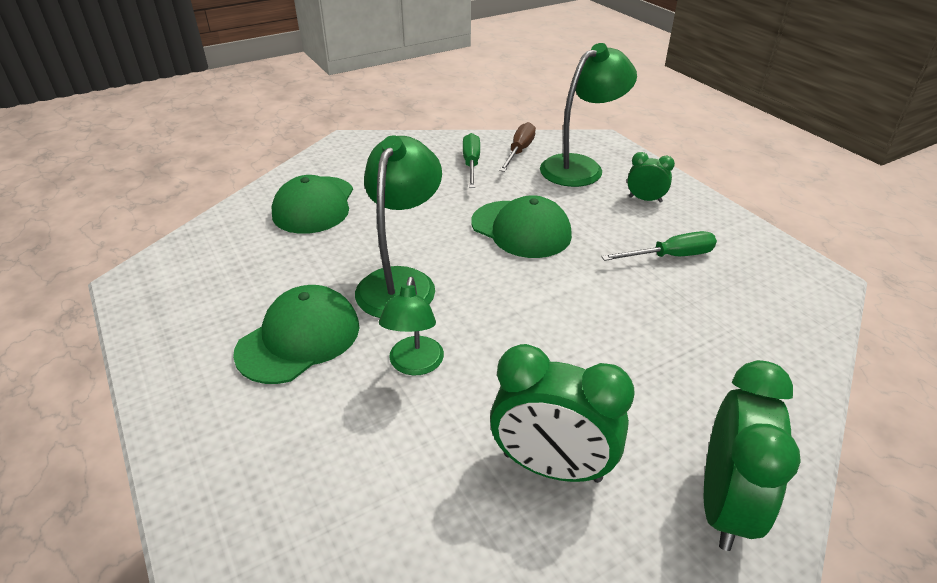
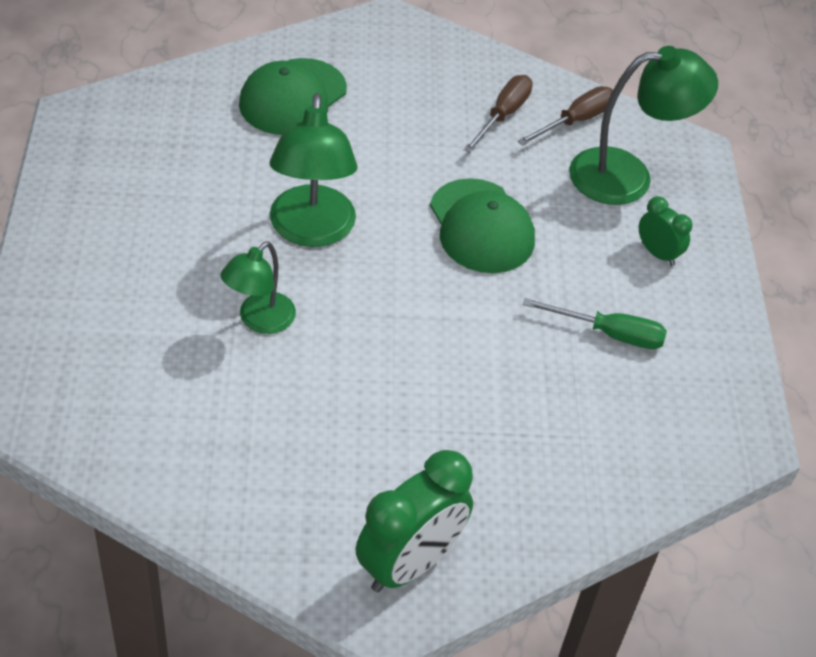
camera: 25 degrees right, 10 degrees up
(299, 339) = (180, 246): green cap -> none
(401, 282) = (311, 231): green lamp -> green lamp turned 135 degrees clockwise
(471, 164) = (503, 115): green screwdriver -> brown screwdriver
(551, 467) = (300, 463): green clock -> none

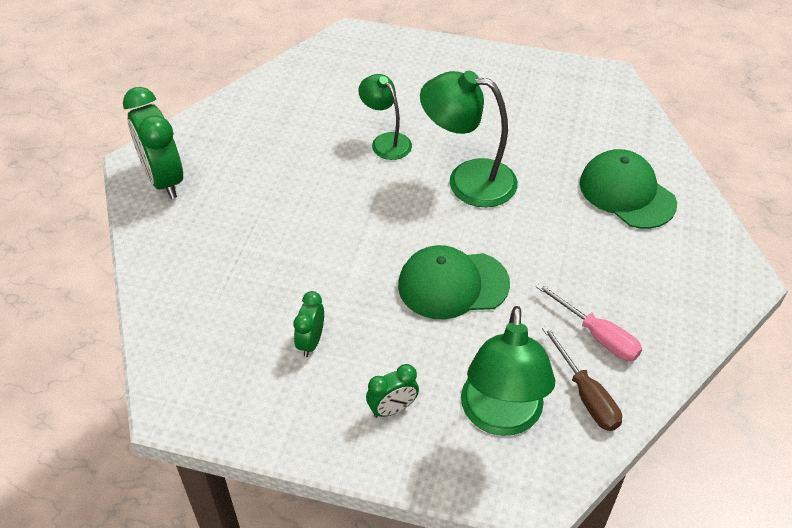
camera: 110 degrees right, 0 degrees up
(503, 115) = (597, 335): brown screwdriver -> pink screwdriver
(609, 334) = (311, 342): green screwdriver -> green clock

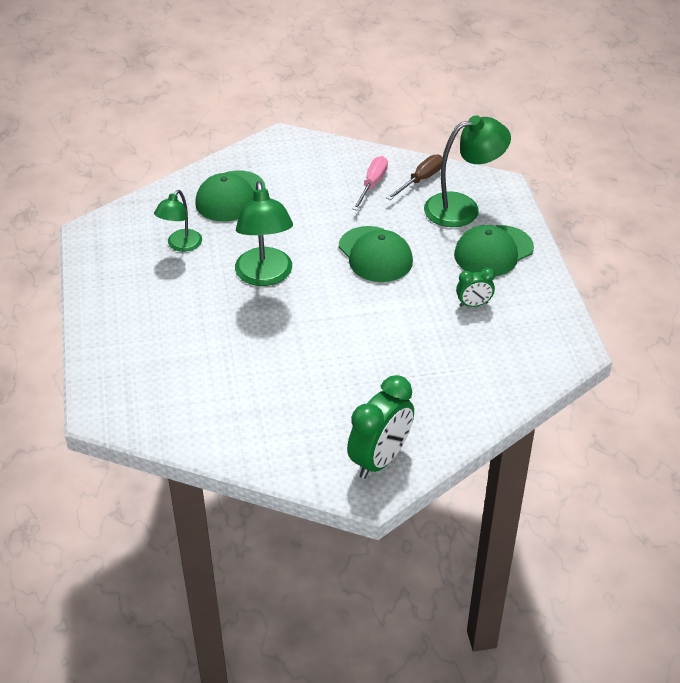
camera: 115 degrees left, 5 degrees down
(386, 141) = (246, 335): green lamp -> green lamp (181, 245)
(392, 409) = (493, 251): green clock -> green cap

